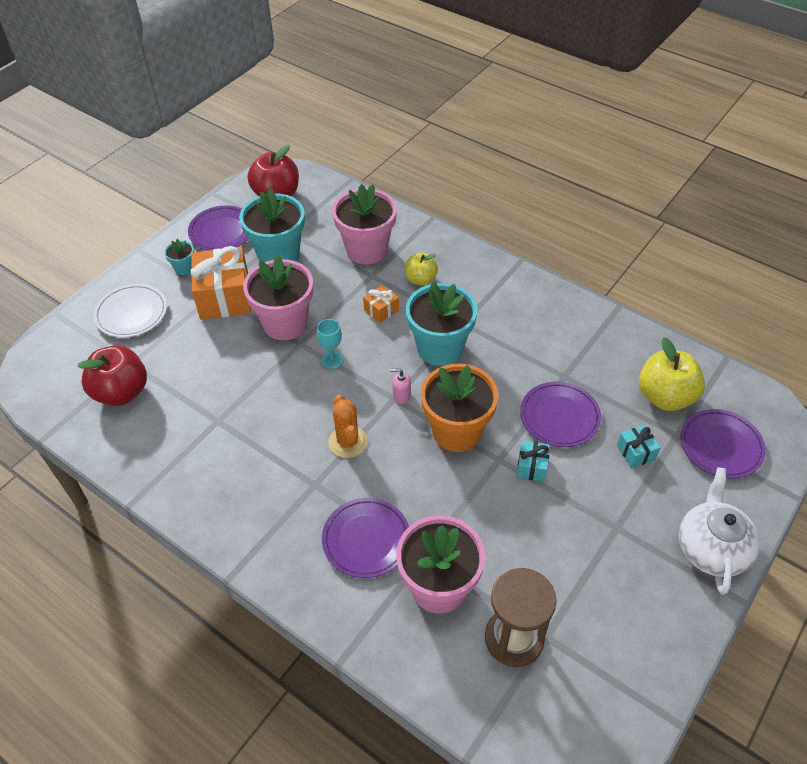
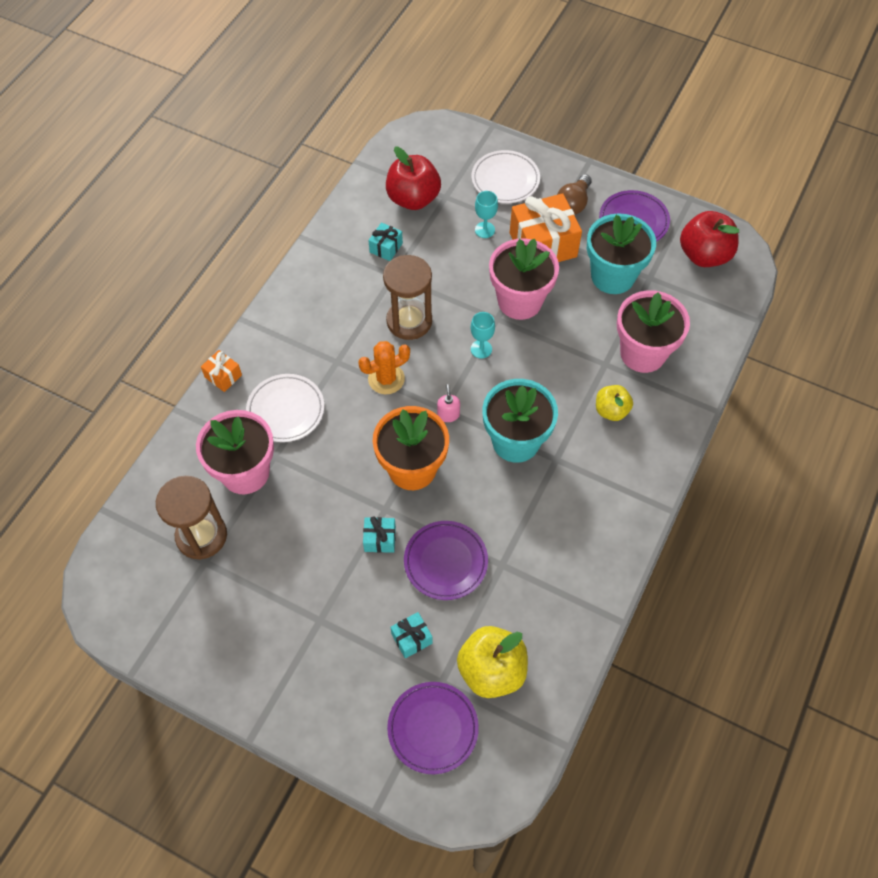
camera: 80 degrees right, 10 degrees up
(178, 424) = (386, 248): none -> turquoise gift
(184, 268) = (573, 203): turquoise flower pot -> brown light bulb
(188, 338) = (484, 230): none -> turquoise goblet
(281, 414) = (409, 321): none -> brown hourglass
(366, 540) = (286, 410): purple plate -> white plate
(381, 310) = (557, 380): orange gift -> orange gift (223, 376)
(711, 548) = (305, 711): white teapot -> none

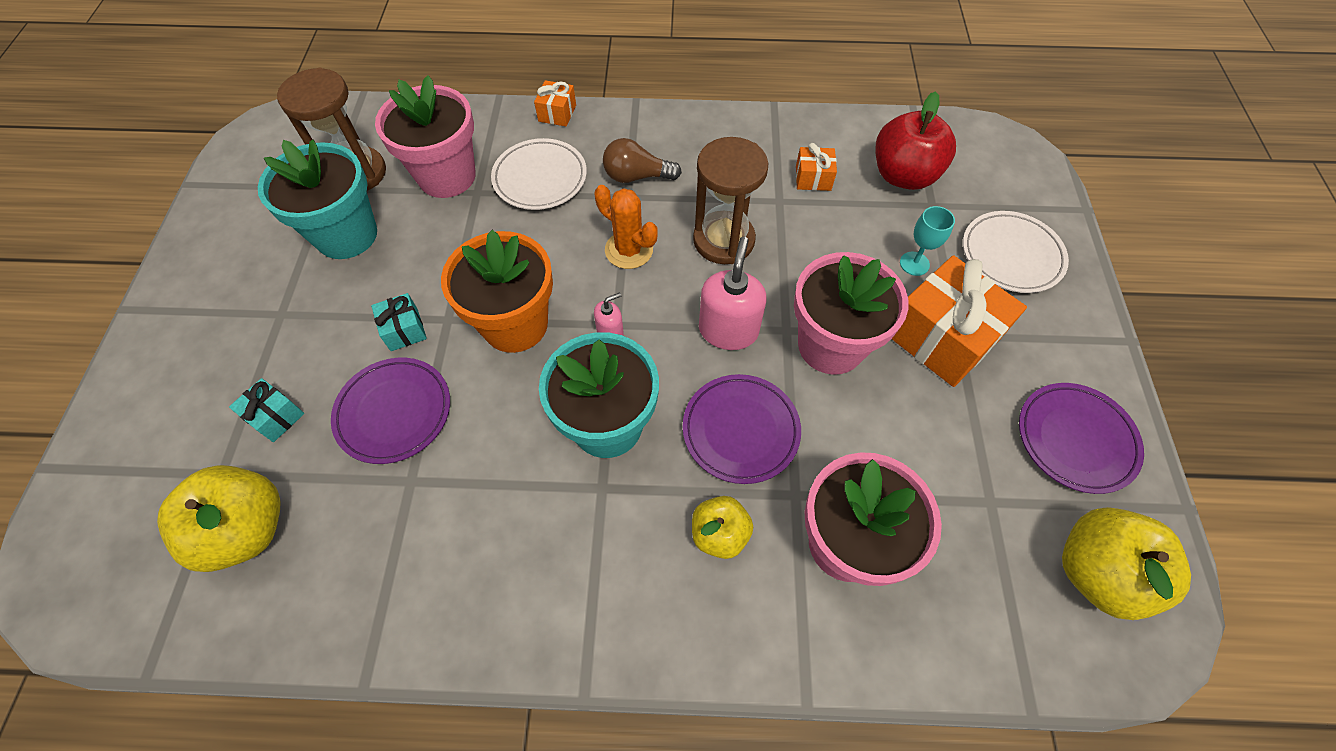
camera: 65 degrees right, 0 degrees up
(386, 248) = (813, 178): turquoise gift -> orange gift
(433, 728) = (153, 489): purple plate -> purple plate (740, 430)
(481, 349) = (728, 330): turquoise goblet -> pink soap dispenser
(573, 203) = (1040, 348): brown light bulb -> brown light bulb (636, 176)
(612, 276) = (954, 447): turquoise flower pot -> turquoise flower pot (346, 235)
(704, 255) = (1096, 572): red apple -> yellow apple

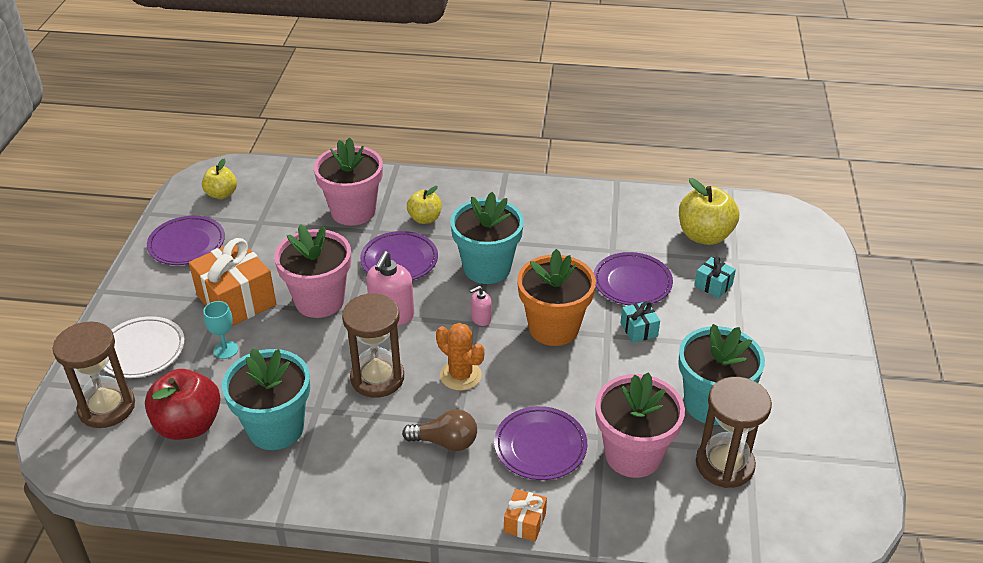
camera: 175 degrees left, 20 degrees down
(540, 178) = (540, 446): white plate -> purple plate
(813, 178) = (276, 428): orange gift -> turquoise flower pot
(1000, 188) = (107, 407): none -> brown hourglass
(1096, 572) = (221, 194): yellow apple -> yellow apple, size x0.60

